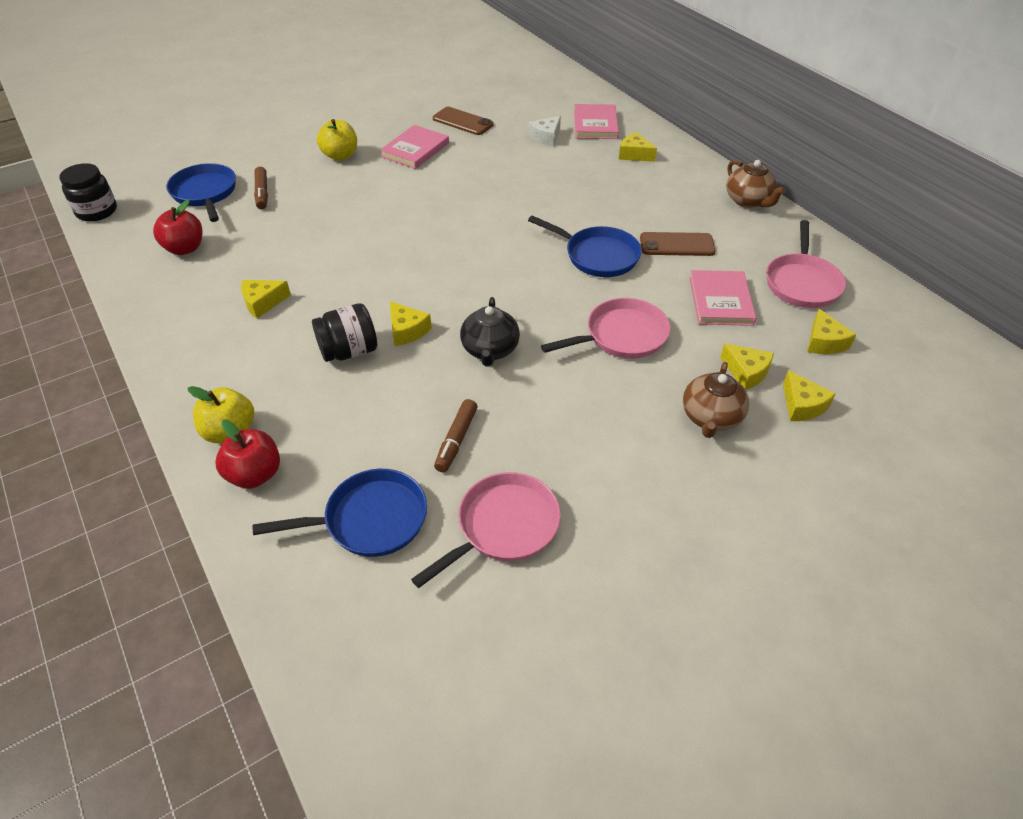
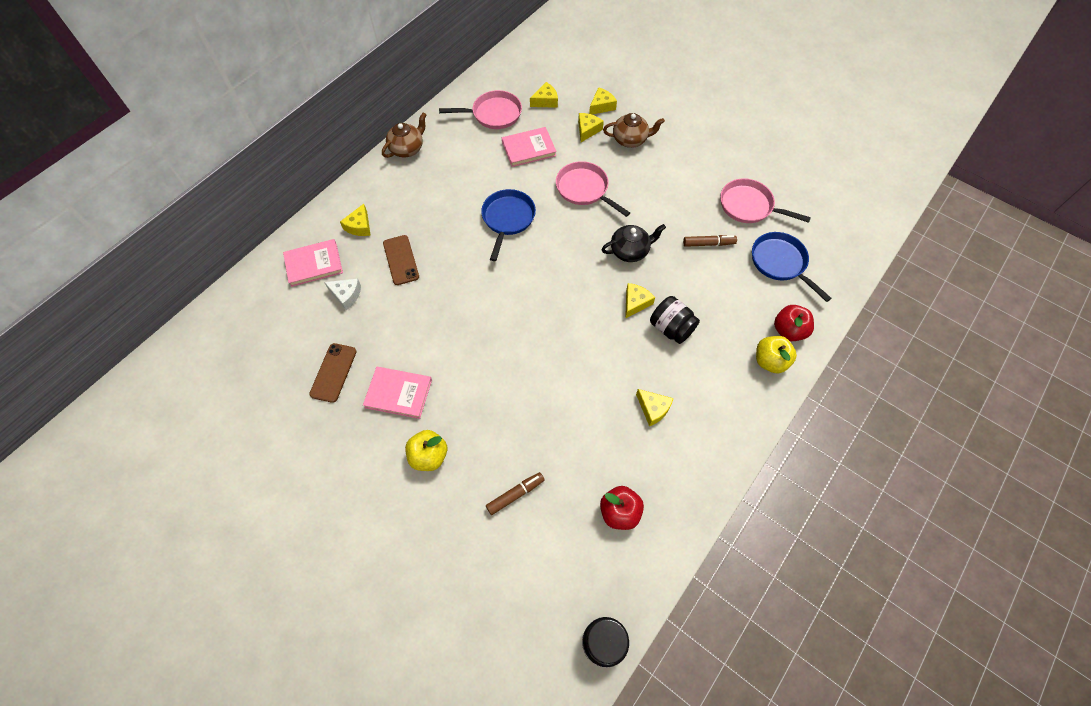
camera: 110 degrees left, 15 degrees up
(205, 193) = (535, 550): blue pan -> none
(677, 245) = (477, 179): brown phone -> brown phone (401, 260)

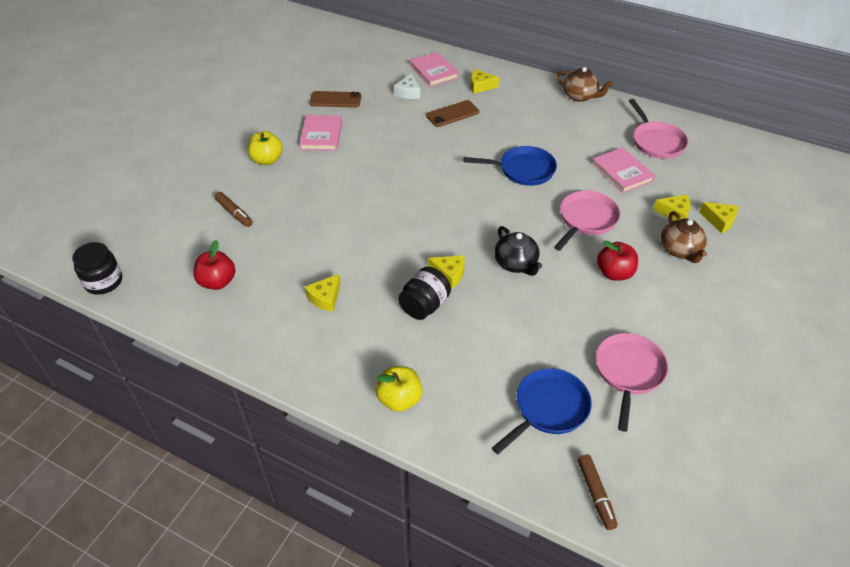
camera: 80 degrees right, 15 degrees down
(545, 101) = (698, 176): yellow cheese -> none
(708, 244) = (551, 333): brown marker -> brown marker (596, 494)
(788, 331) = (446, 418): red apple -> red apple (614, 273)

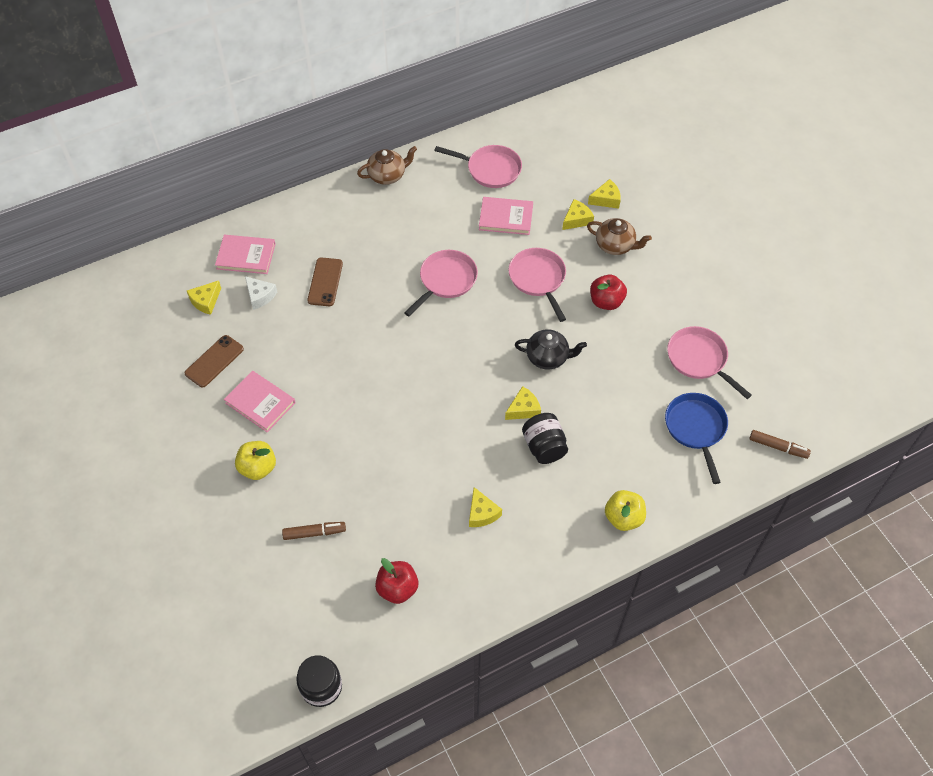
camera: 55 degrees left, 10 degrees up
(480, 86) = (304, 235): yellow cheese -> yellow cheese (206, 301)
(523, 170) = (445, 281): blue pan -> pink pan

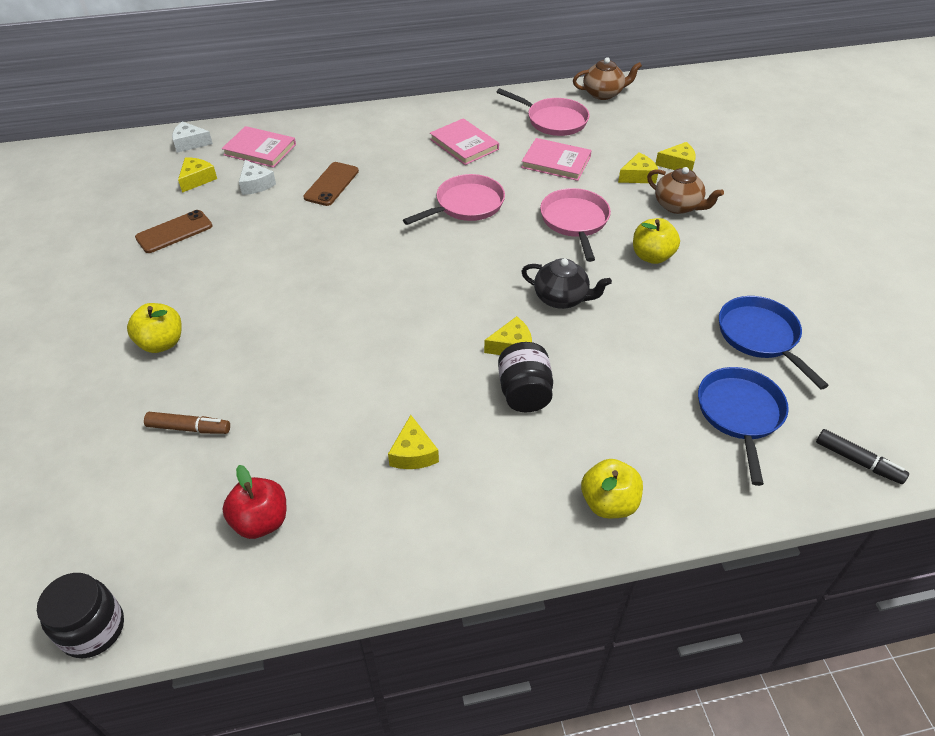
camera: 15 degrees right, 10 degrees down
(179, 261) = (190, 143): none -> white cheese
(206, 301) = (197, 179): yellow cheese -> yellow cheese turned 150 degrees clockwise
(260, 403) = (201, 279): pink book -> pink book (464, 144)
(387, 175) = (440, 109): brown teapot -> brown teapot (603, 94)
(606, 301) = (652, 256): red apple -> yellow apple
(699, 359) = (760, 337): pink pan -> blue pan
(778, 447) = (858, 461): brown marker -> black marker

